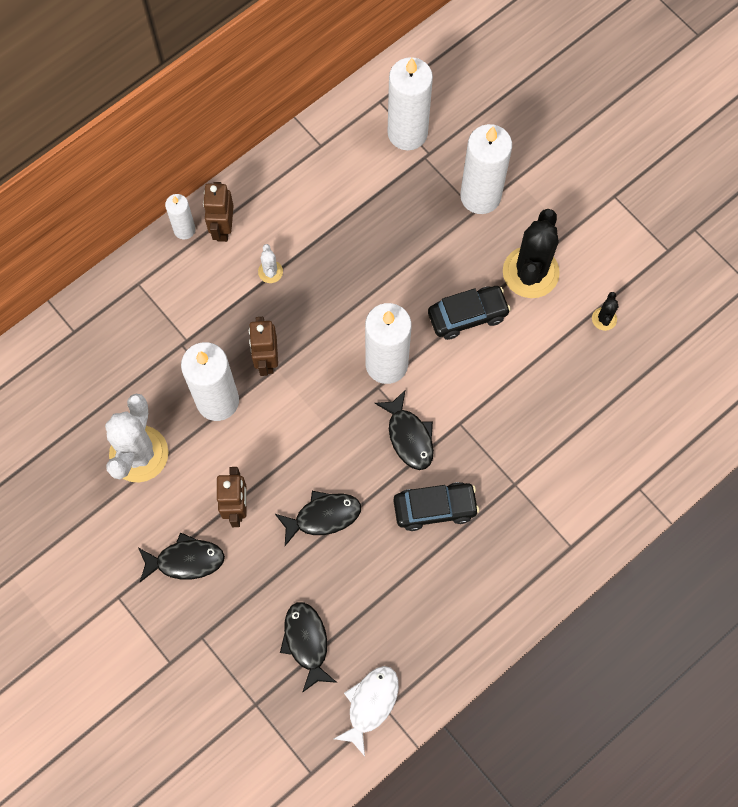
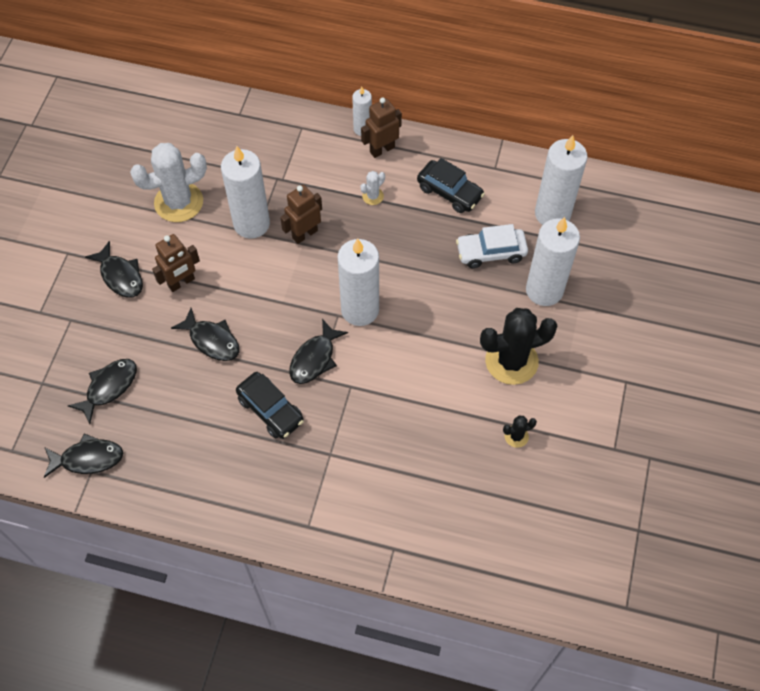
camera: 55 degrees right, 10 degrees down
(370, 704) = (88, 458): white fish -> black fish
(409, 212) = (491, 252): none -> white car
(467, 316) = (441, 340): black car -> black car (449, 192)

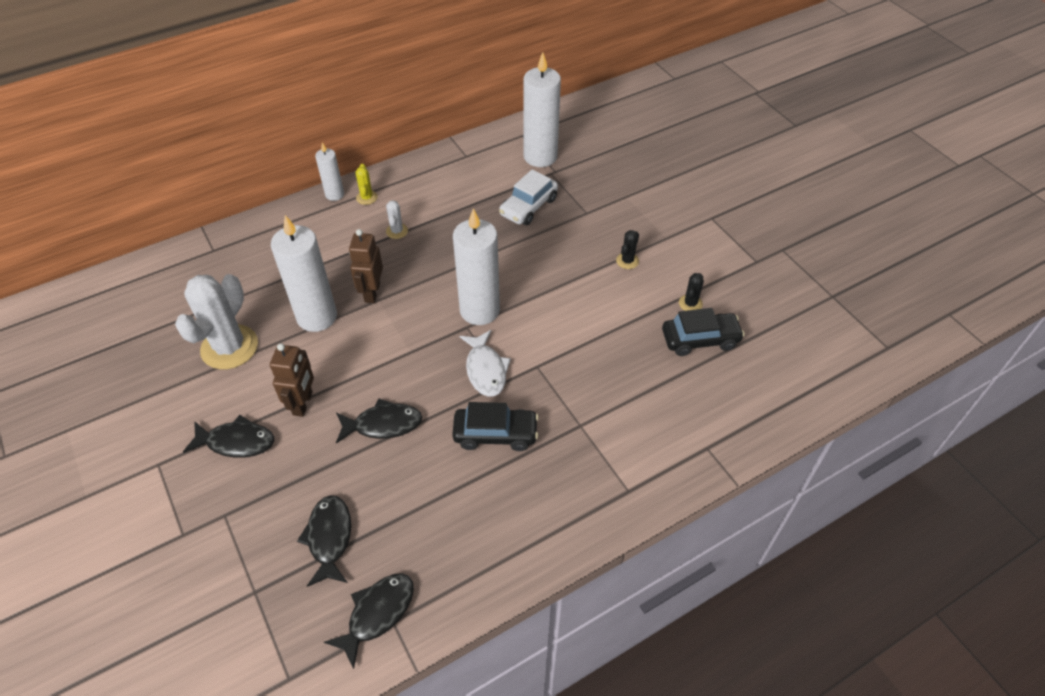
camera: 45 degrees left, 10 degrees down
(314, 358) = (485, 370): black fish -> white fish
(382, 149) = (367, 197): brown robot -> yellow cactus
(449, 192) = (452, 191): black car -> black car (700, 339)
(511, 361) = (627, 261): black cactus -> black cactus, size x0.44
(544, 290) = (593, 203): white candle -> none

